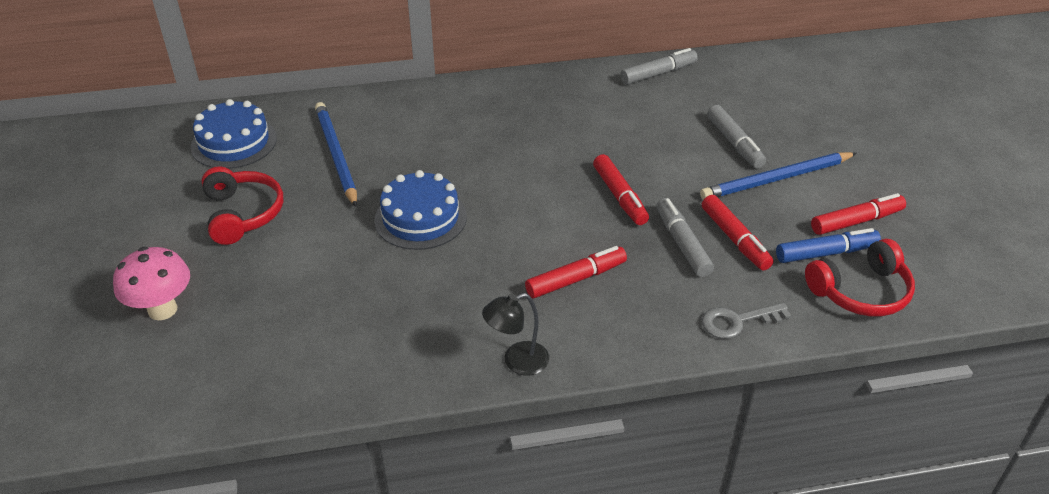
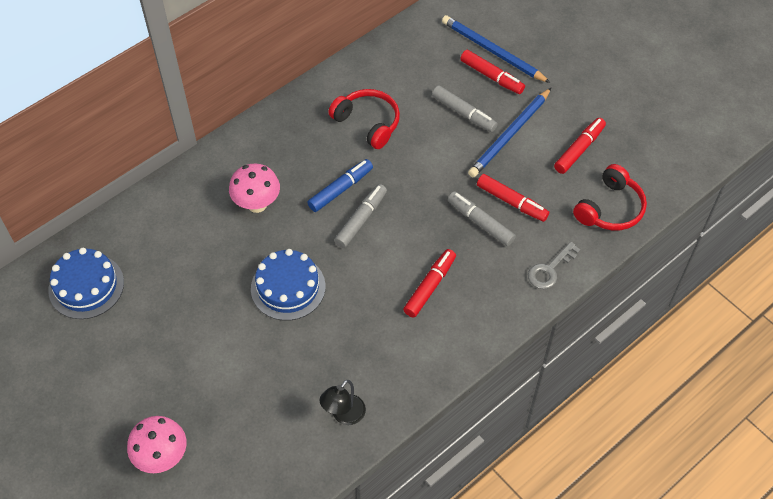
camera: 30 degrees left, 15 degrees up
(242, 214) = (151, 348): red headphones -> red headphones (367, 123)
(336, 155) = (179, 260): blue pencil -> blue pencil (492, 51)
(450, 140) = (257, 204): none -> pink mushroom
(517, 361) = (434, 370): black lamp -> black lamp (344, 415)
(619, 196) = (414, 200): red marker -> red marker (491, 77)
(658, 73) = (369, 65): grey marker -> grey marker (361, 220)
(826, 253) = (574, 186): blue marker -> blue marker (341, 189)

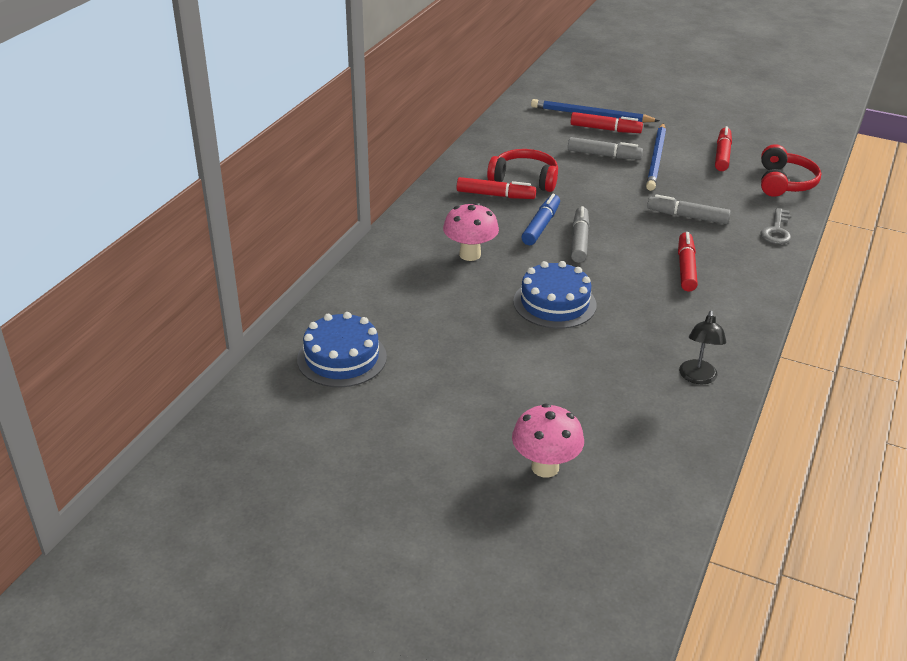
camera: 25 degrees left, 20 degrees down
(511, 202) = (700, 198): red marker -> red marker (495, 195)

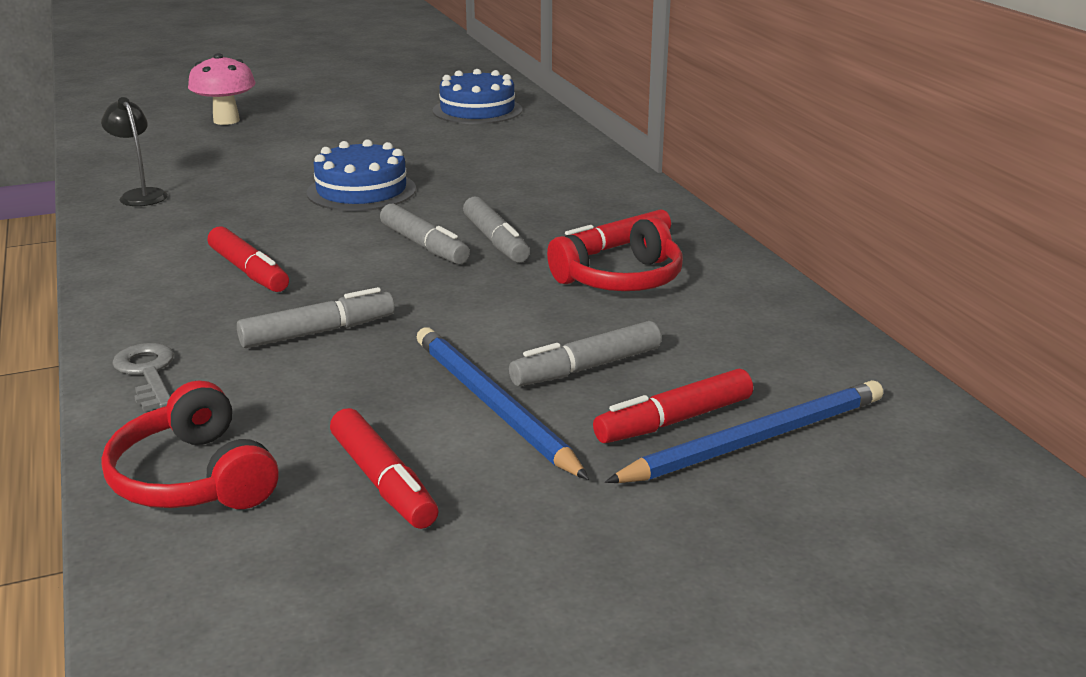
camera: 135 degrees right, 10 degrees down
(470, 254) = (517, 190): pink mushroom -> none
(541, 226) = (495, 241): blue marker -> grey marker

